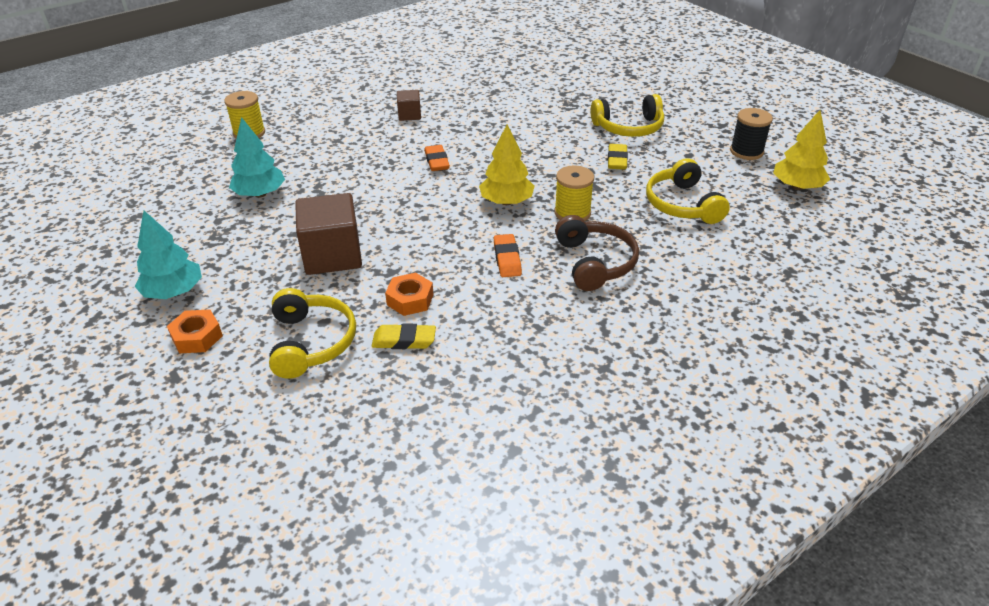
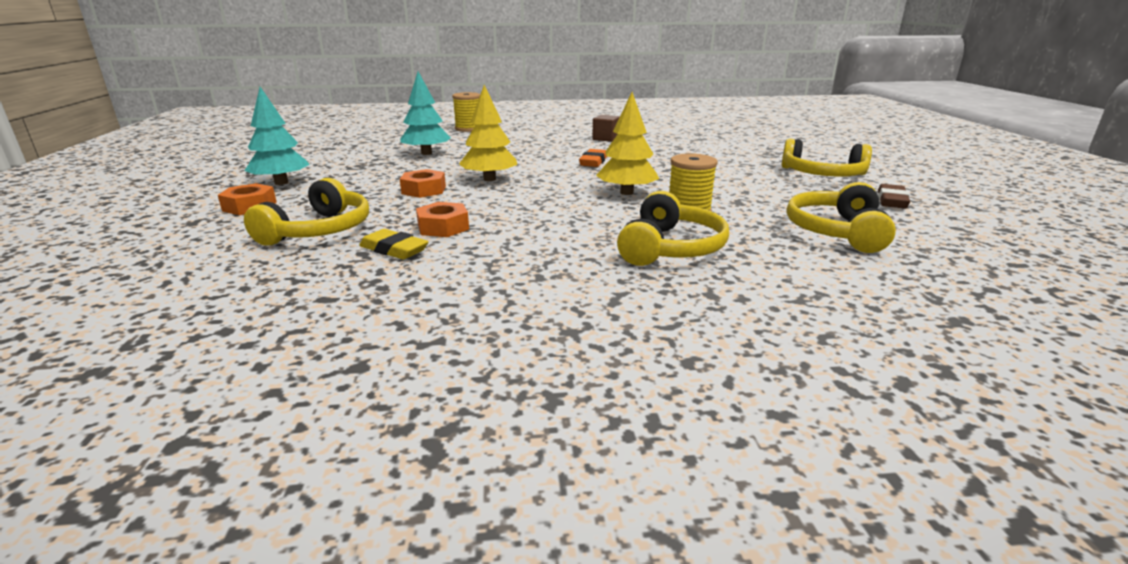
camera: 30 degrees right, 15 degrees down
(332, 255) = (424, 190): brown cube -> orange nut
(507, 259) = (575, 225): orange eraser -> none
(595, 262) = (670, 248): brown headphones -> yellow headphones
(617, 160) = (784, 190): yellow eraser -> none
(693, 152) = (891, 201): none -> brown eraser
(746, 151) = (971, 212): black spool -> none
(797, 186) = (1034, 251): yellow tree -> yellow tree (489, 179)

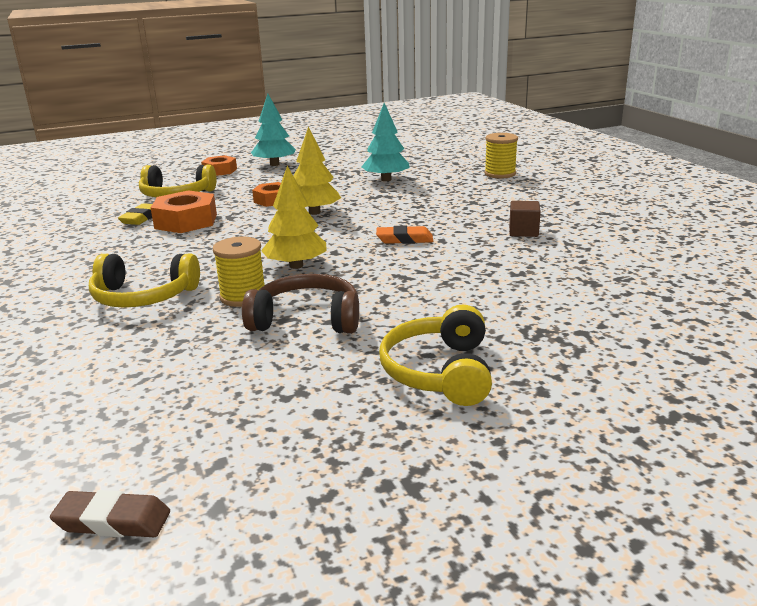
camera: 75 degrees right, 0 degrees up
(443, 227) = (186, 221): orange nut -> orange nut, size x1.58
(741, 196) = (307, 319): none -> brown headphones
(836, 232) = (192, 373): yellow headphones -> none
(891, 201) = (326, 420): brown eraser -> brown eraser (113, 521)

